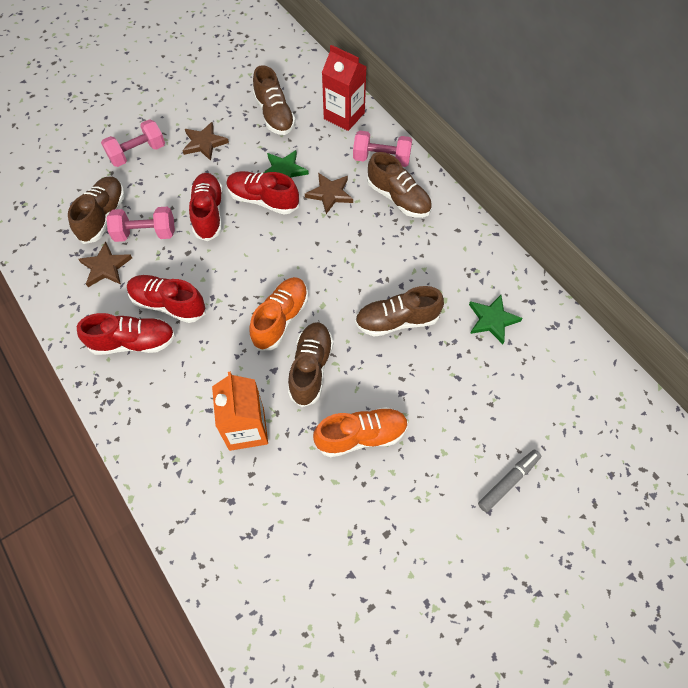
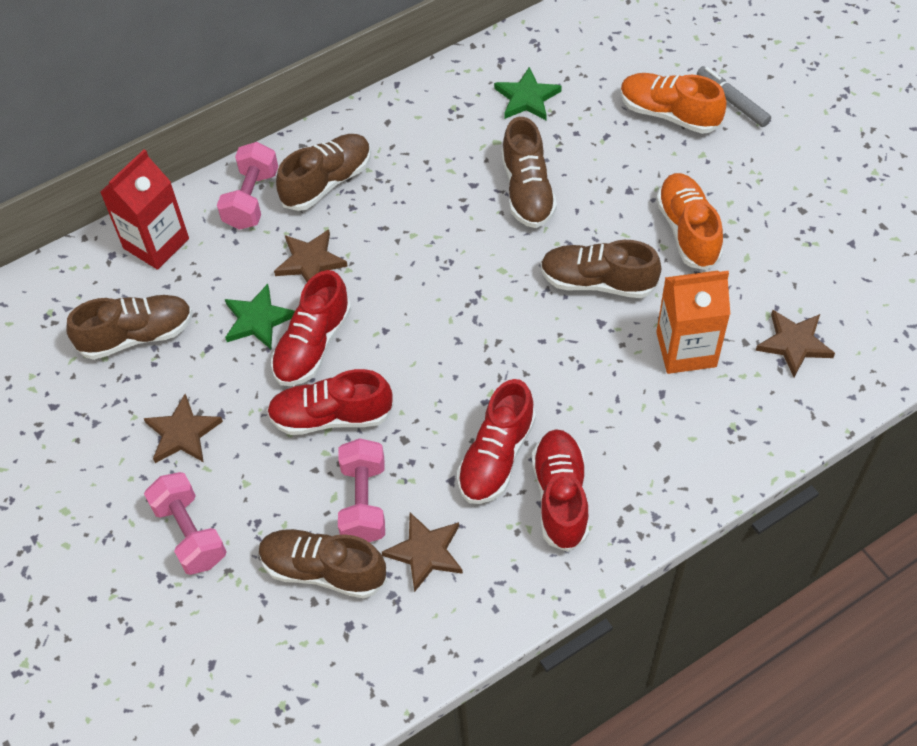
camera: 85 degrees left, 5 degrees down
(247, 513) = (794, 344): none -> brown star
(281, 319) = (523, 317): orange shoe -> orange shoe (669, 114)

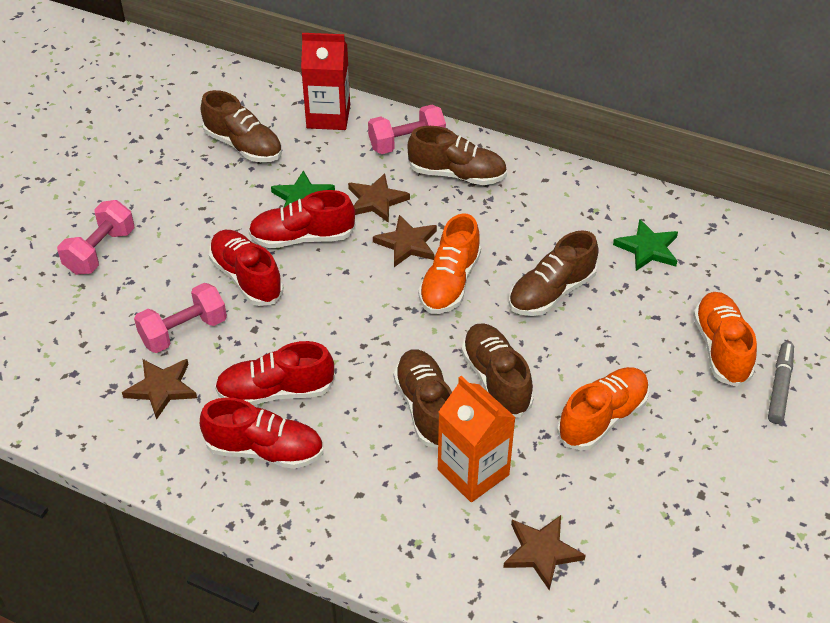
camera: 55 degrees right, 10 degrees down
(182, 433) = (179, 208): brown star -> brown star (407, 244)
(323, 570) = (112, 336): brown shoe -> brown shoe (426, 408)
(461, 258) = (449, 283): none -> orange shoe
(560, 497) = (265, 450): red shoe -> red shoe turned 45 degrees clockwise

